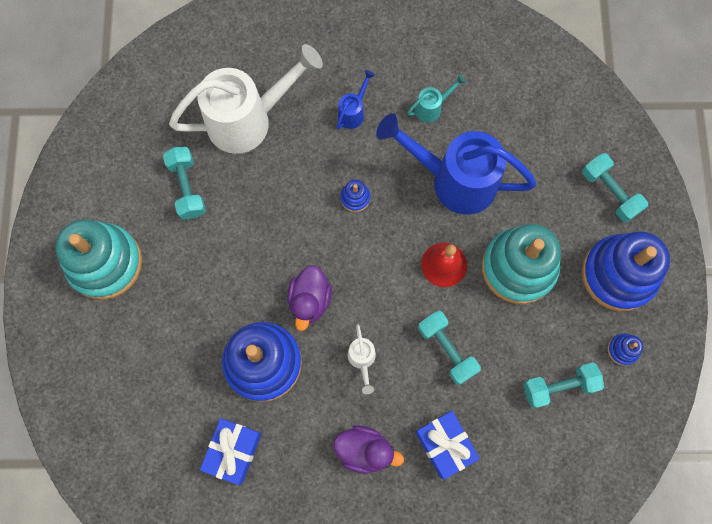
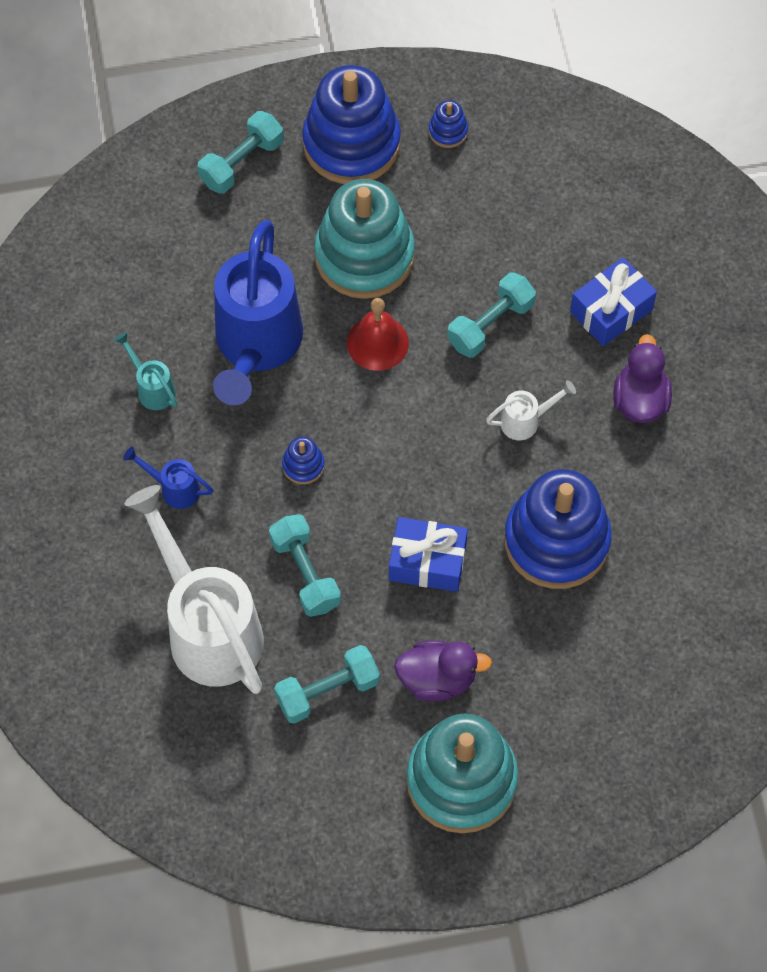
camera: 100 degrees left, 10 degrees down
(233, 451) = (679, 554): blue gift -> blue gift (427, 562)
(309, 300) = (460, 498): purple duck -> purple duck (437, 679)
(559, 387) = (509, 194): turquoise dumbbell -> turquoise dumbbell (305, 573)

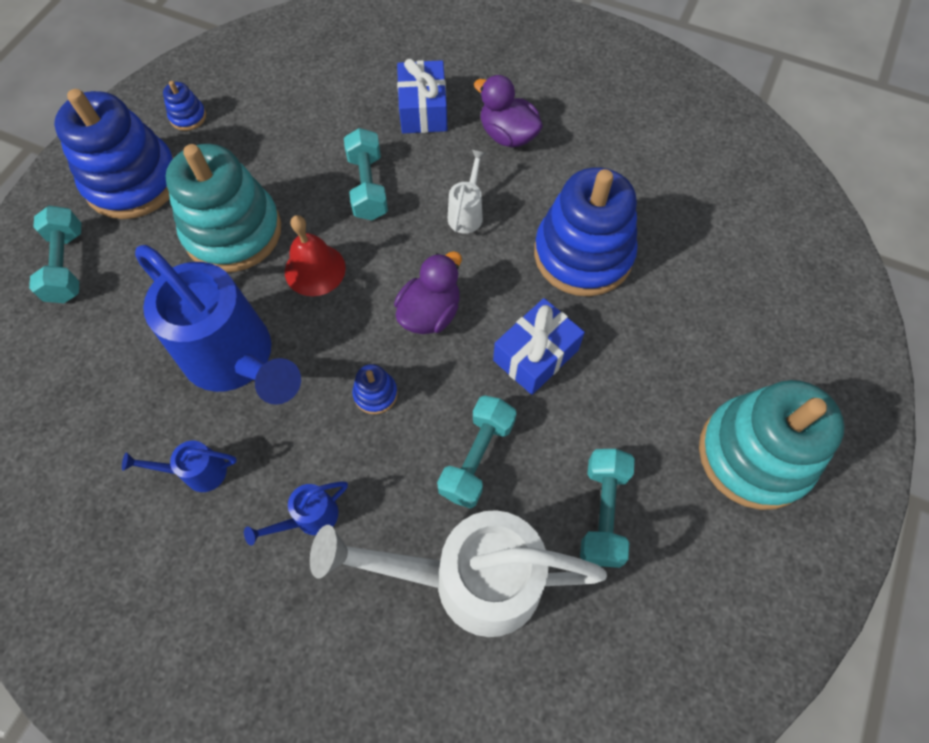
camera: 55 degrees left, 0 degrees up
(152, 388) = (197, 472): turquoise watering can -> blue watering can
(305, 573) = (476, 457): turquoise dumbbell -> turquoise dumbbell turned 75 degrees counterclockwise
(437, 679) = (648, 414): purple duck -> purple duck (430, 313)

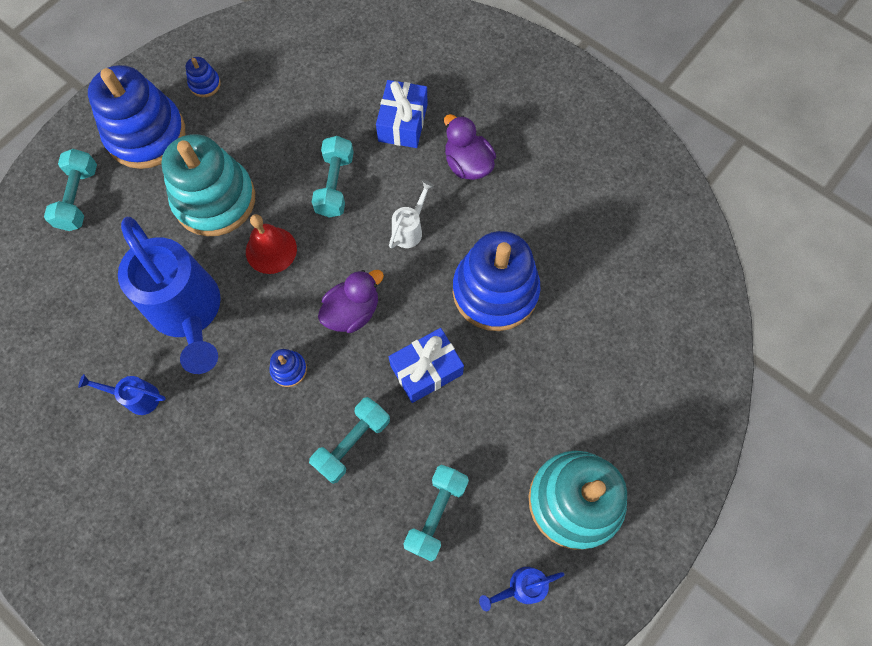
camera: 15 degrees right, 5 degrees up
(309, 518) = (211, 456): blue watering can -> blue watering can (521, 587)
(470, 579) = (316, 538): white watering can -> none

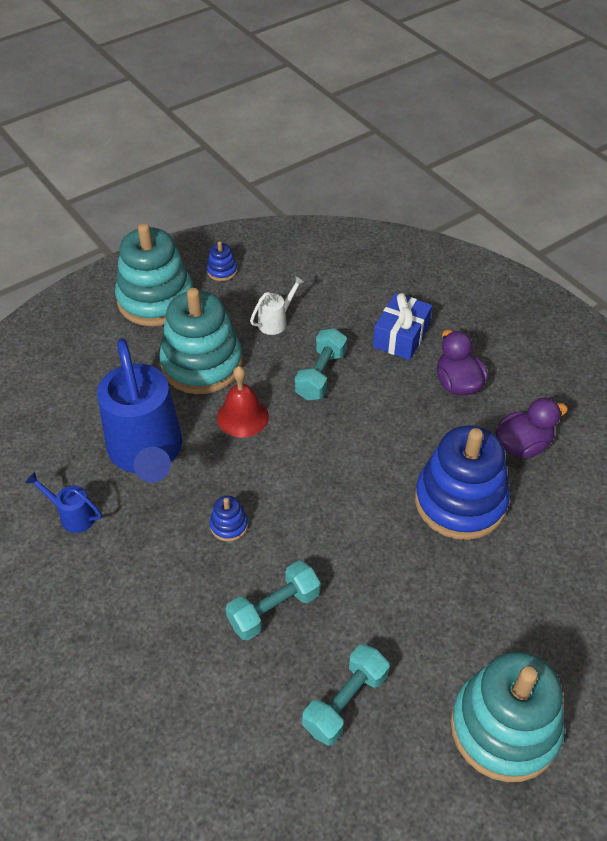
camera: 15 degrees right, 20 degrees down
(78, 198) = (77, 337): turquoise dumbbell -> none
(146, 134) = (155, 299): blue stacking toy -> turquoise stacking toy
(352, 311) = (307, 487): purple duck -> purple duck (522, 445)
(410, 229) = (385, 428): white watering can -> white watering can (276, 321)
(426, 370) = (370, 558): blue gift -> none
(521, 587) = (422, 804): blue watering can -> none

